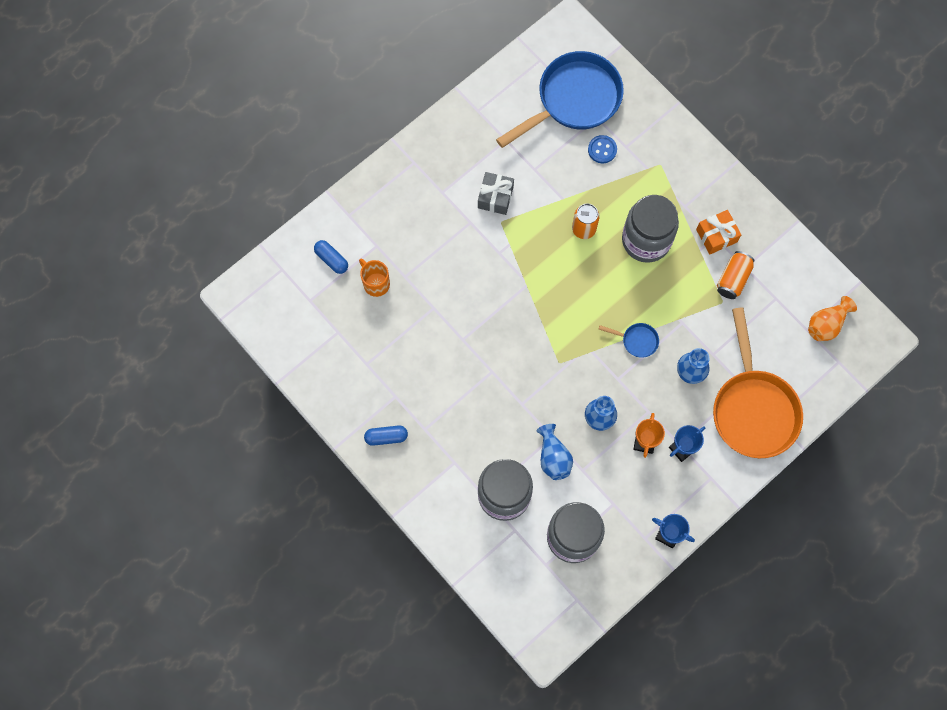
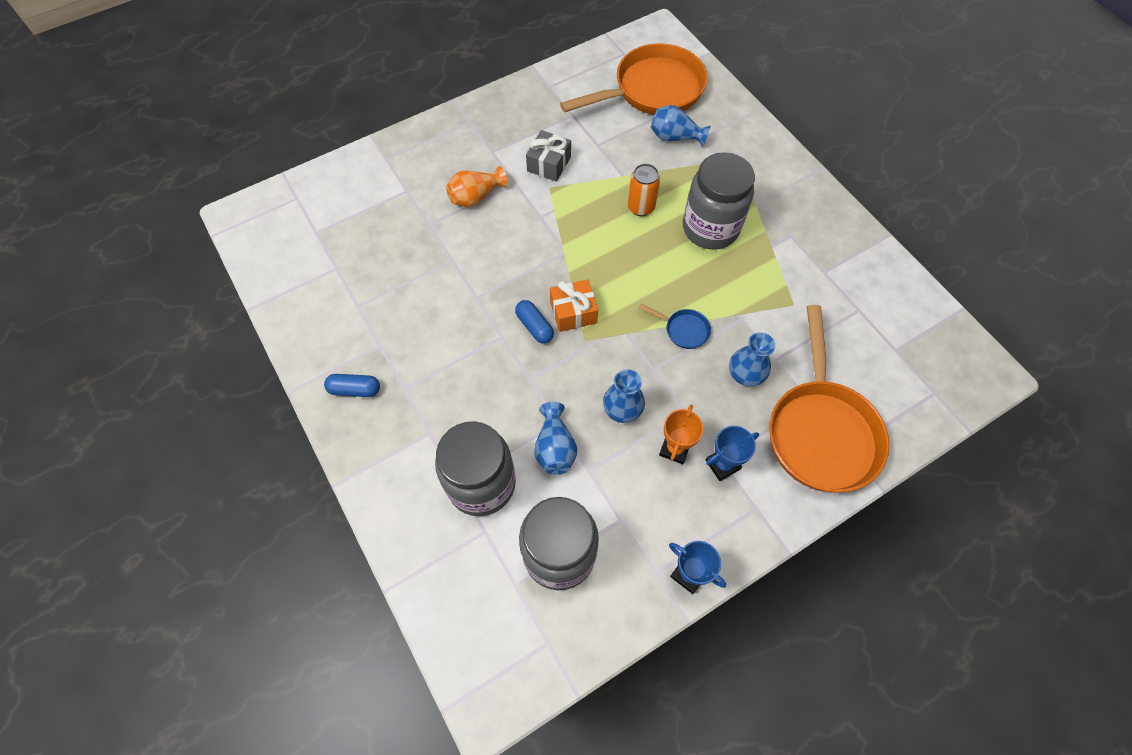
camera: 10 degrees right, 10 degrees down
(331, 259) = (353, 196): blue capsule -> blue capsule (534, 326)
(375, 283) = (394, 226): orange mug -> none
(573, 100) = (652, 90): blue pan -> orange pan
(602, 150) = (675, 137): blue button -> blue vase
(716, 236) = (793, 235): orange gift -> orange gift (573, 312)
(733, 279) = (808, 282): orange can -> none
(826, 324) = (921, 348): orange vase -> orange vase (476, 197)

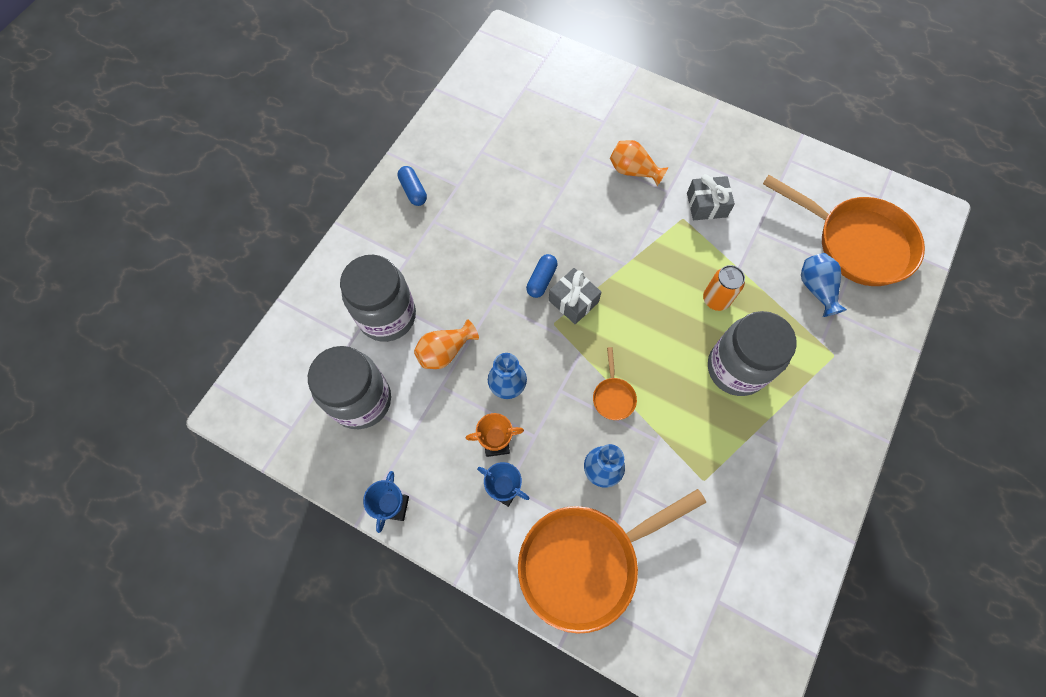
camera: 60 degrees right, 5 degrees up
(555, 447) = (445, 351): blue vase -> orange vase
(573, 312) = (573, 301): orange gift -> grey gift
(683, 330) = (613, 396): blue pan -> orange pan

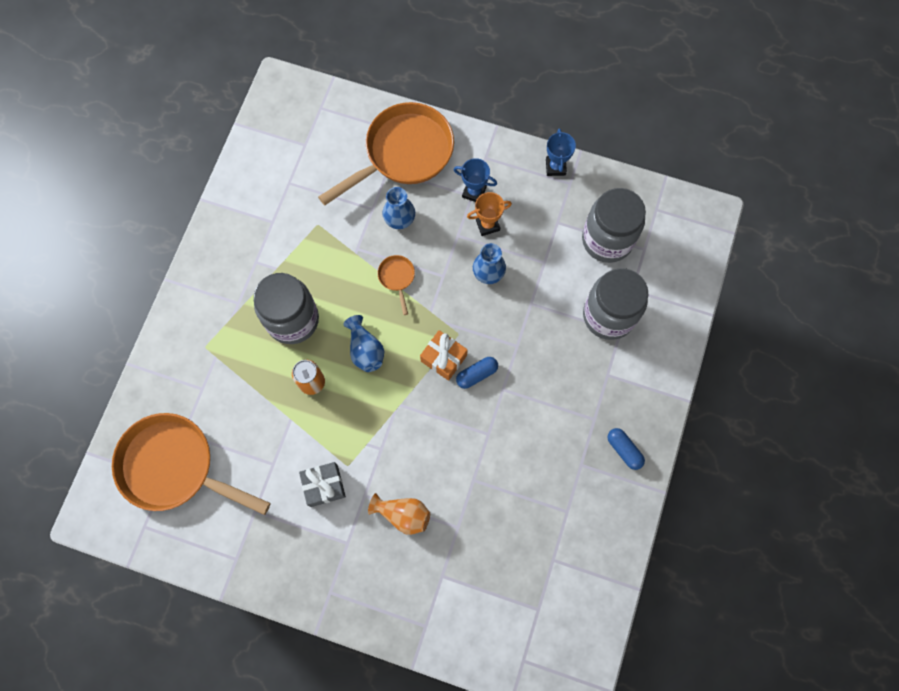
camera: 170 degrees right, 5 degrees up
(445, 351) = (548, 292): orange vase -> none
(541, 280) = (477, 374): blue capsule -> blue capsule turned 45 degrees clockwise
(573, 301) = (444, 358): grey gift -> orange gift
(816, 289) = (217, 409): blue vase -> blue vase (365, 350)

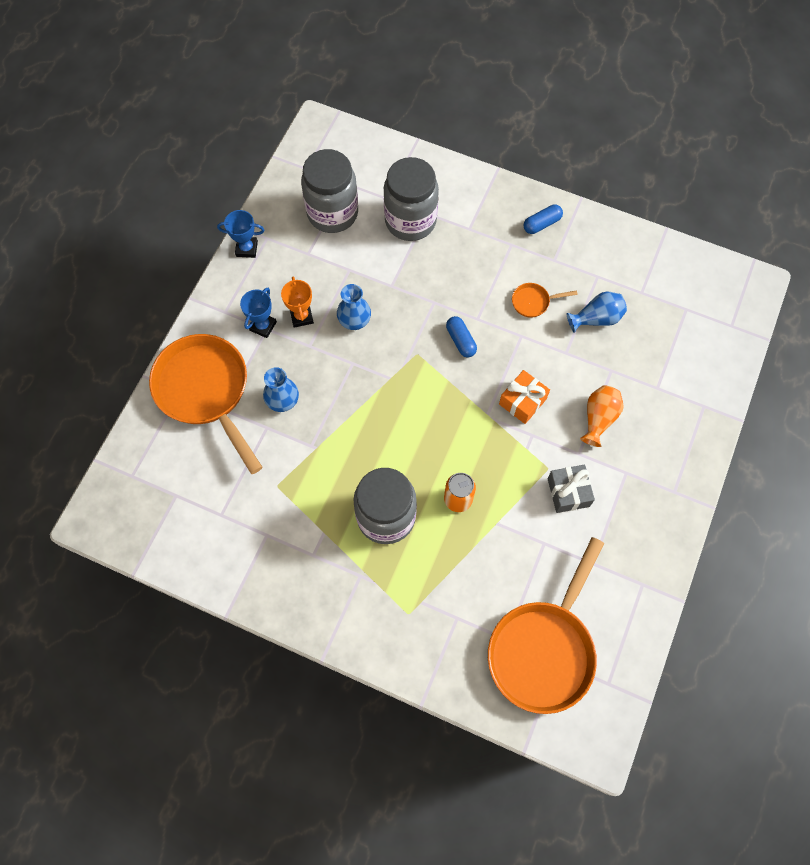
camera: 85 degrees left, 5 degrees down
(365, 350) = (426, 444): blue vase -> blue vase (596, 318)
(397, 278) = (350, 407): orange pan -> orange pan (533, 302)
(444, 358) = (441, 369): orange gift -> orange gift (522, 401)

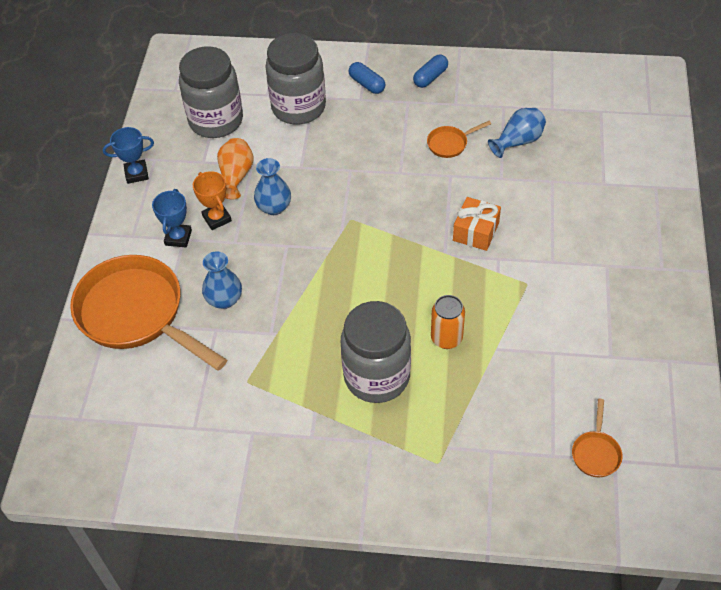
camera: 15 degrees left, 15 degrees down
(460, 340) = (391, 196): blue capsule -> blue capsule (367, 84)
(544, 649) = (596, 453): orange pan -> orange pan, size x0.41
(568, 492) = (557, 299): grey gift -> none
(598, 419) = (558, 226): orange vase -> orange vase (236, 176)

